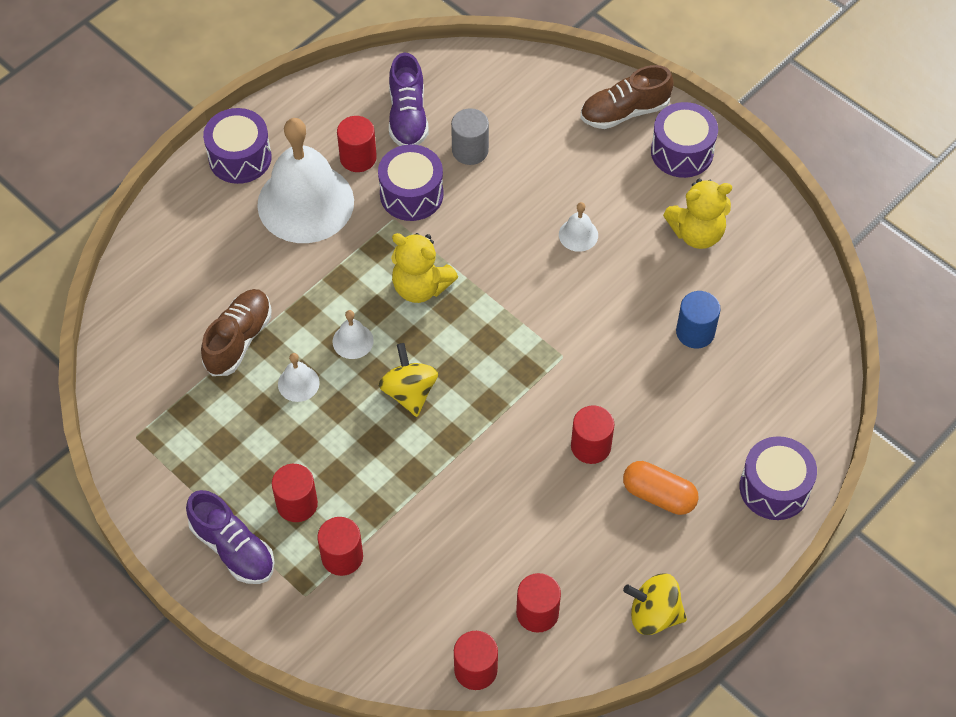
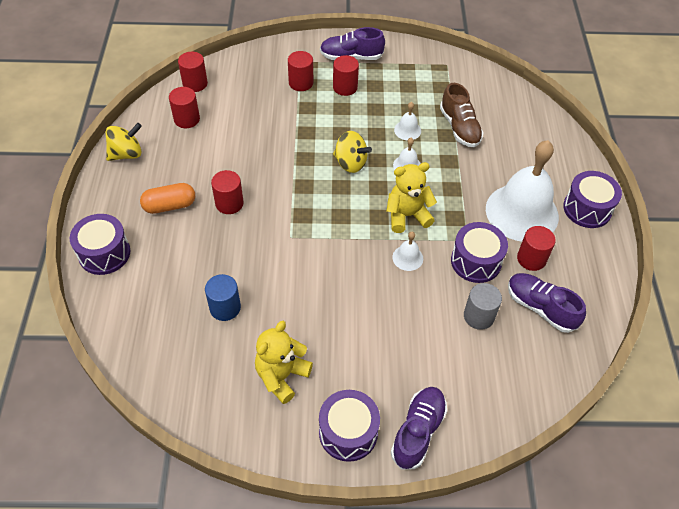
camera: 135 degrees right, 5 degrees down
(578, 235) = (355, 314): white bell -> white bell (407, 258)
(624, 112) = (418, 431): brown shoe -> purple shoe

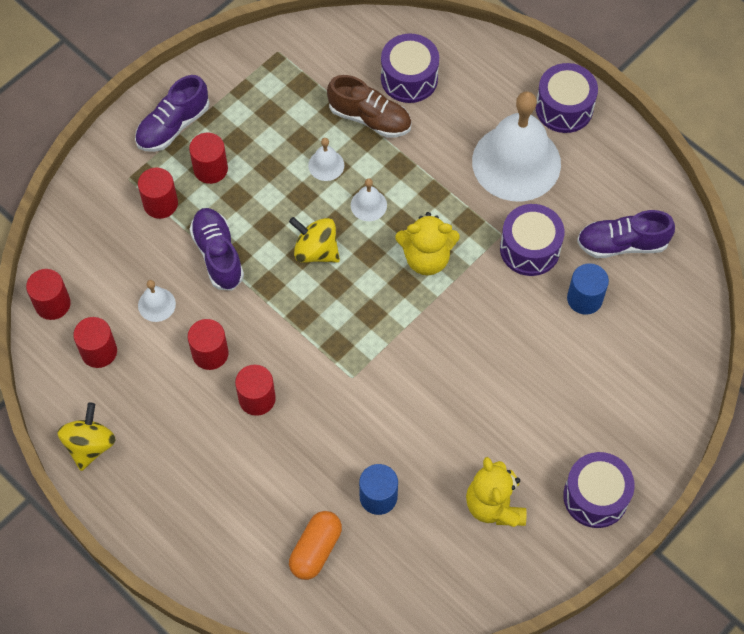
camera: 45 degrees left, 10 degrees up
(104, 253) = (207, 558): purple drum -> purple drum (409, 78)
(169, 205) = (205, 455): orange capsule -> orange capsule (315, 549)
(350, 163) = (316, 250): yellow spinning top -> yellow spinning top turned 135 degrees counterclockwise
(407, 215) = (426, 258): yellow teddy bear -> yellow teddy bear turned 120 degrees counterclockwise
(407, 258) = (472, 299): white bell -> white bell (156, 304)
(418, 431) = (643, 442): purple shoe -> purple shoe (218, 254)
(478, 316) = (584, 299): grey cylinder -> blue cylinder
(531, 259) = (570, 203): red cylinder -> red cylinder (210, 353)

